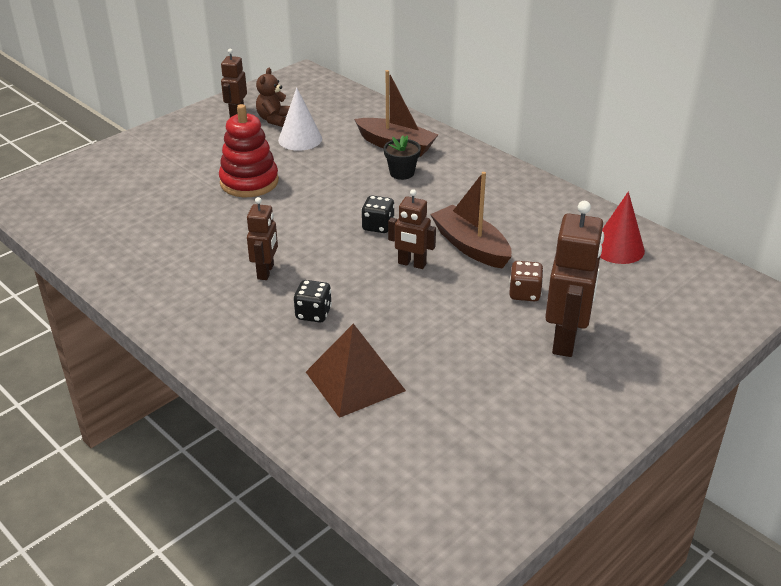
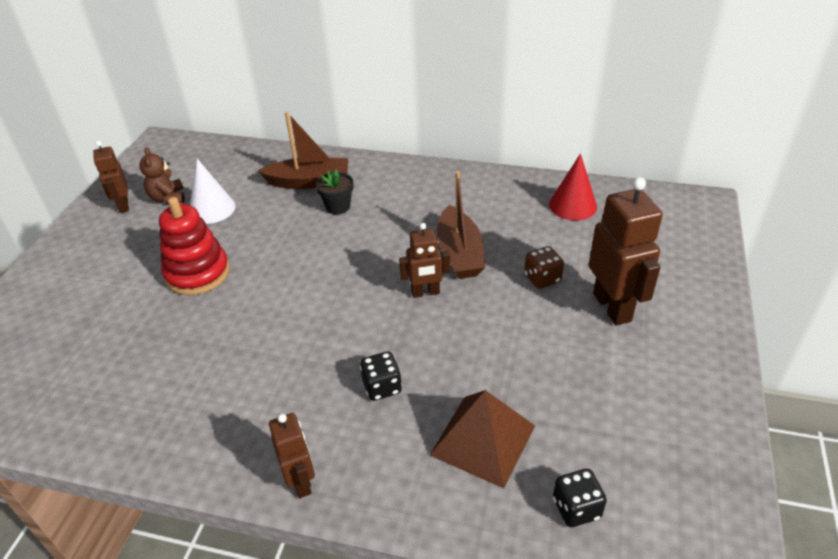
camera: 30 degrees left, 5 degrees up
(266, 272) = (297, 363): brown robot -> brown robot (301, 482)
(378, 226) = (362, 268): black dice -> black dice (576, 508)
(471, 246) = (459, 253): brown boat -> brown boat turned 120 degrees counterclockwise

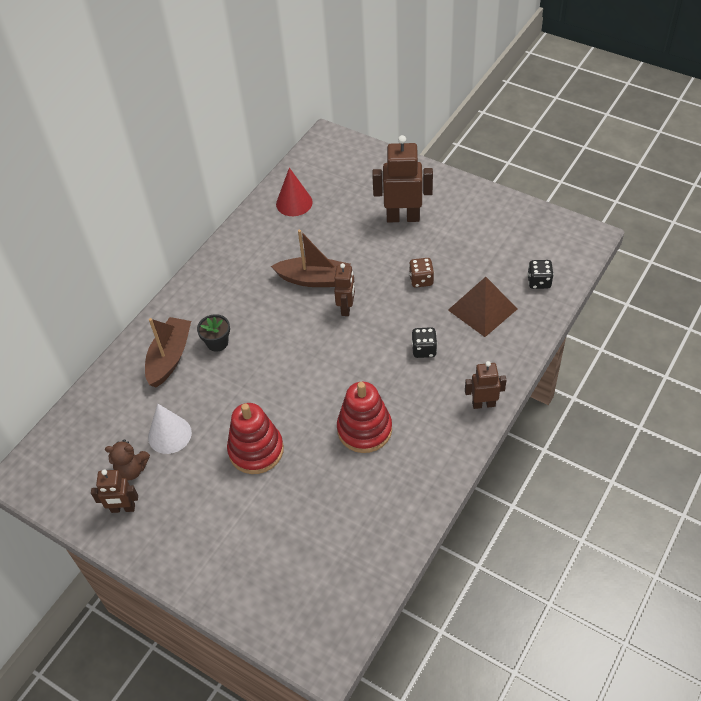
camera: 70 degrees left, 10 degrees up
(237, 357) = (364, 429): none -> red stacking toy
(542, 278) = (361, 242): brown dice -> brown dice (421, 280)

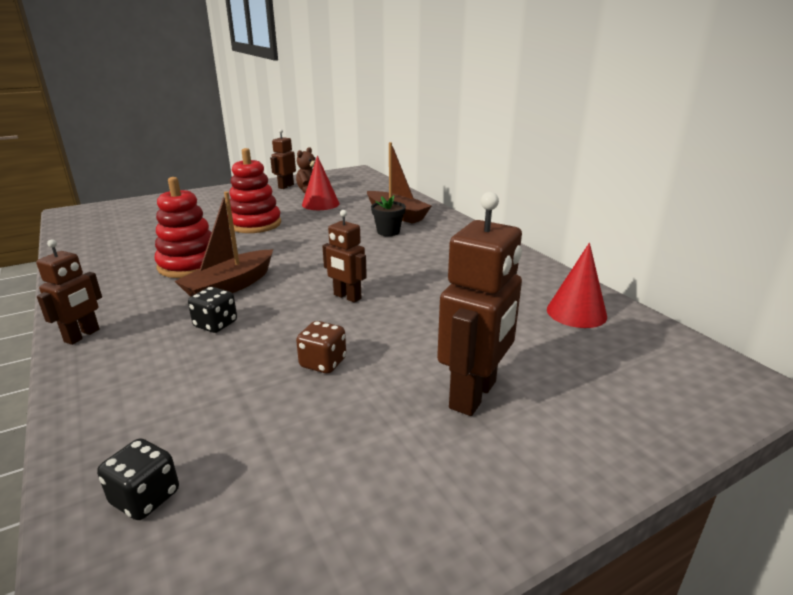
camera: 115 degrees right, 25 degrees down
(169, 434) = (320, 204): white cone -> red cone
(314, 279) = (416, 291): brown boat -> brown boat (230, 286)
(482, 309) = (197, 397): brown pyramid -> none

